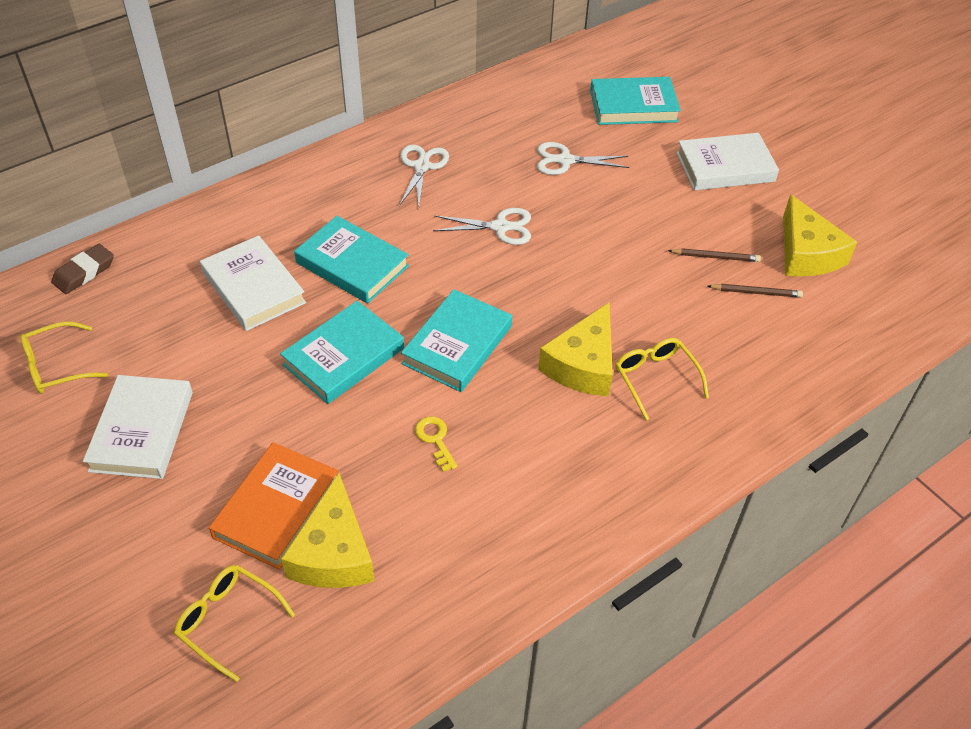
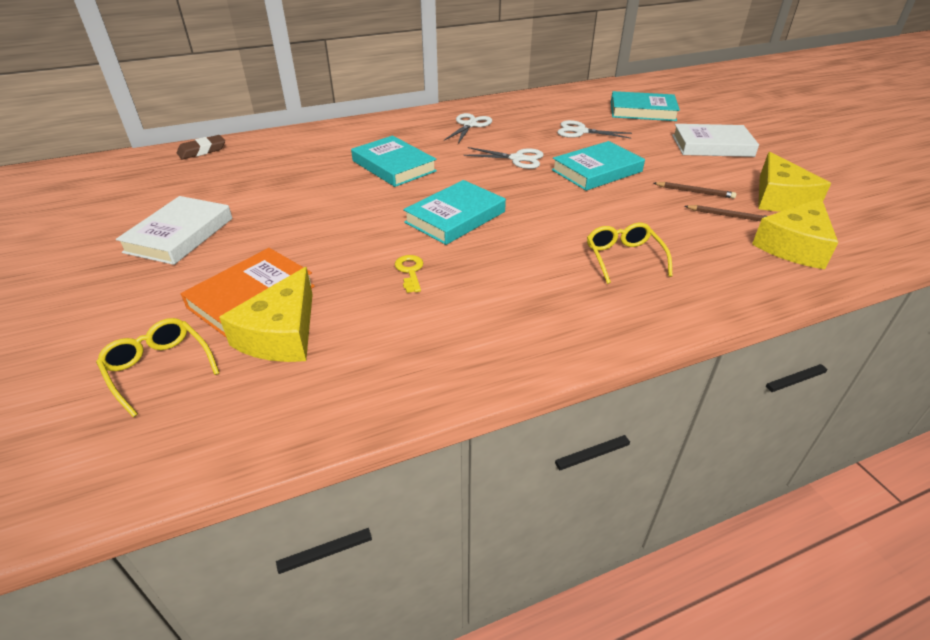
camera: 15 degrees right, 10 degrees down
(56, 366) = (146, 193): yellow glasses -> none
(253, 288) = (314, 170): white book -> none
(344, 356) = (360, 213): turquoise book -> turquoise book (597, 171)
(583, 364) = (559, 241): yellow cheese -> yellow cheese (794, 246)

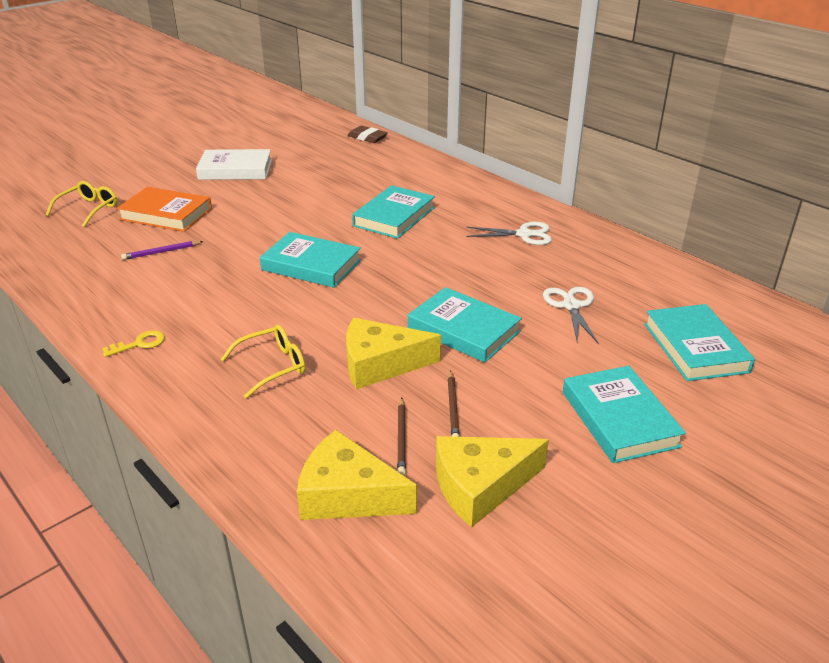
camera: 70 degrees right, 5 degrees down
(282, 334) = (126, 235): yellow cheese -> yellow cheese (380, 364)
(355, 307) = (161, 252): none -> purple pencil
(410, 271) = (215, 263): yellow key -> yellow key (139, 344)
(517, 159) = (458, 276): white scissors -> none
(712, 146) = (619, 419): white book -> turquoise book

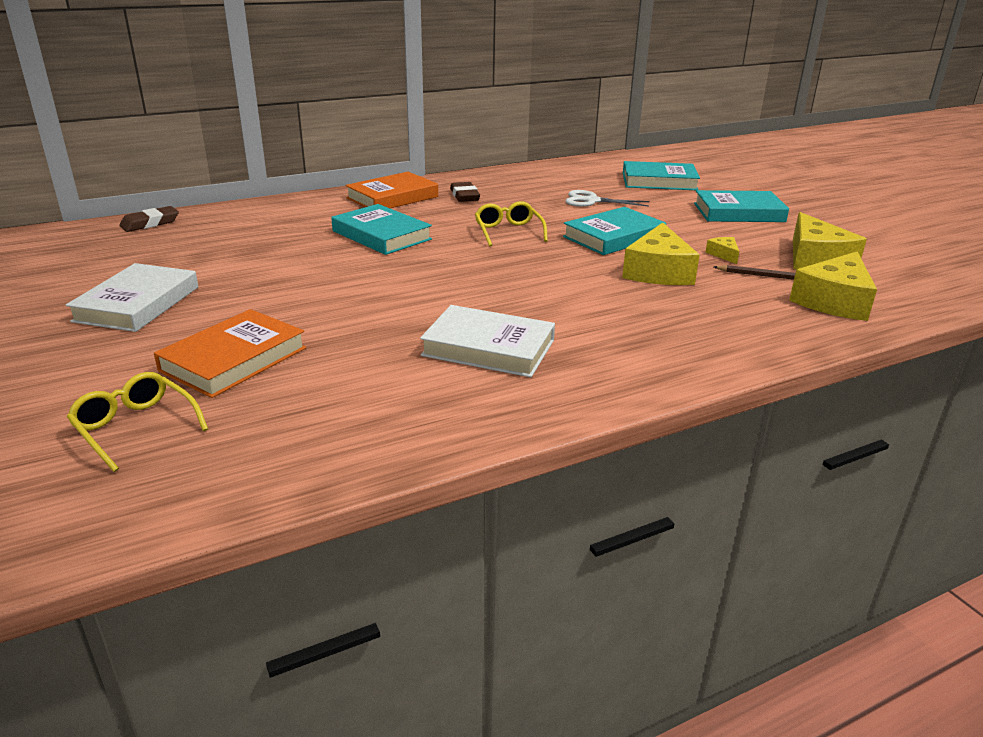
camera: 75 degrees left, 5 degrees down
(139, 344) = (587, 385): yellow key -> none
(161, 252) = (355, 366): purple pencil -> none
(195, 295) = (488, 348): none -> white book
(273, 366) = (651, 315): yellow glasses -> yellow glasses (508, 232)
(311, 265) = (459, 282): turquoise book -> none
(453, 408) = (723, 254): brown pencil -> yellow cheese
(490, 203) = (392, 197): none -> orange book
(524, 234) = (464, 196): white scissors -> brown eraser

